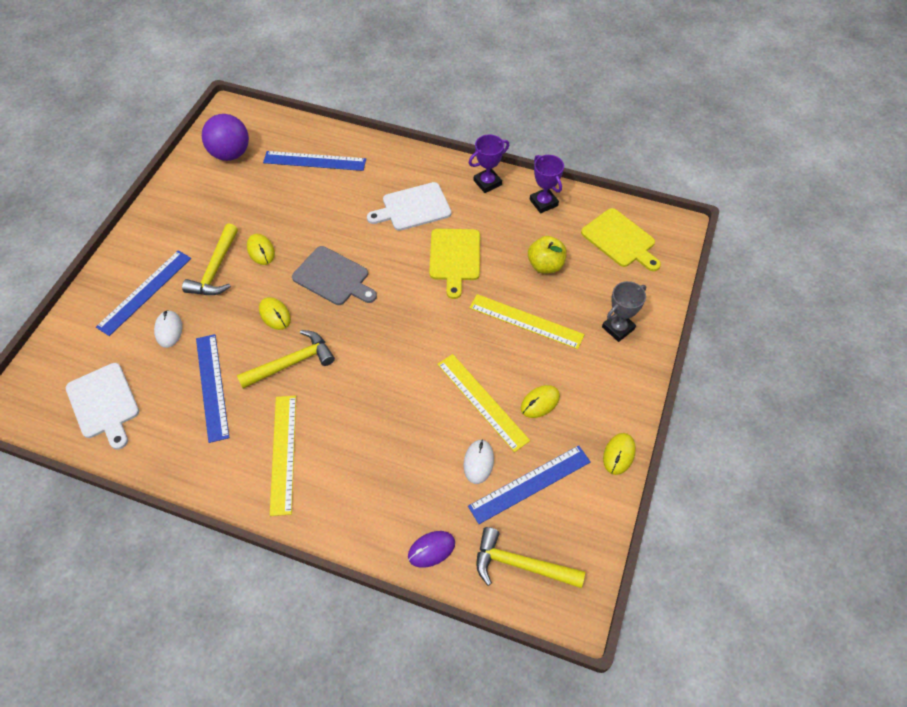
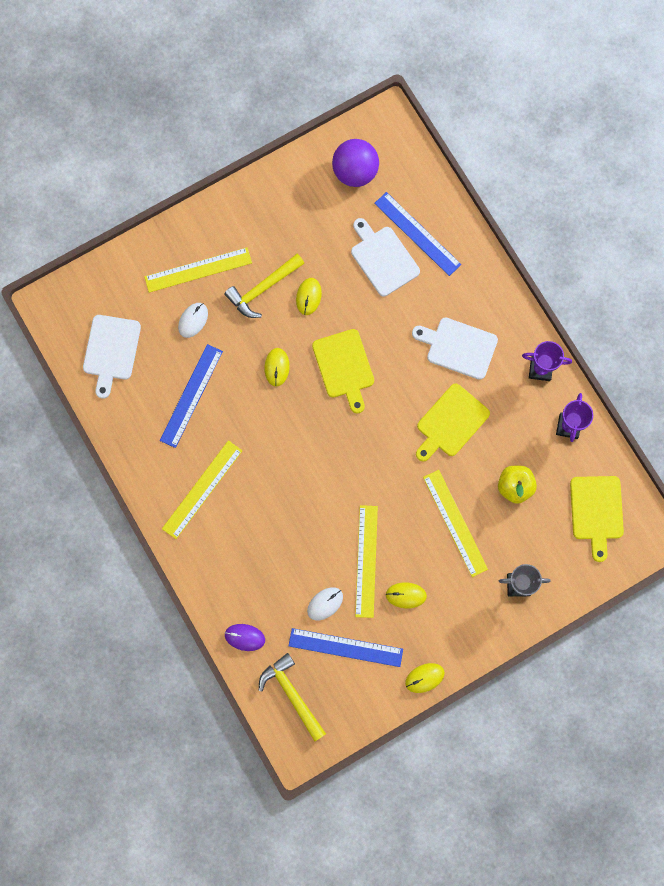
camera: 40 degrees right, 20 degrees up
(145, 292) = (198, 270): blue ruler -> yellow ruler
(291, 363) = (259, 420): yellow hammer -> none
(301, 191) = (383, 258): none -> white cutting board
(333, 277) = (344, 367): grey cutting board -> yellow cutting board

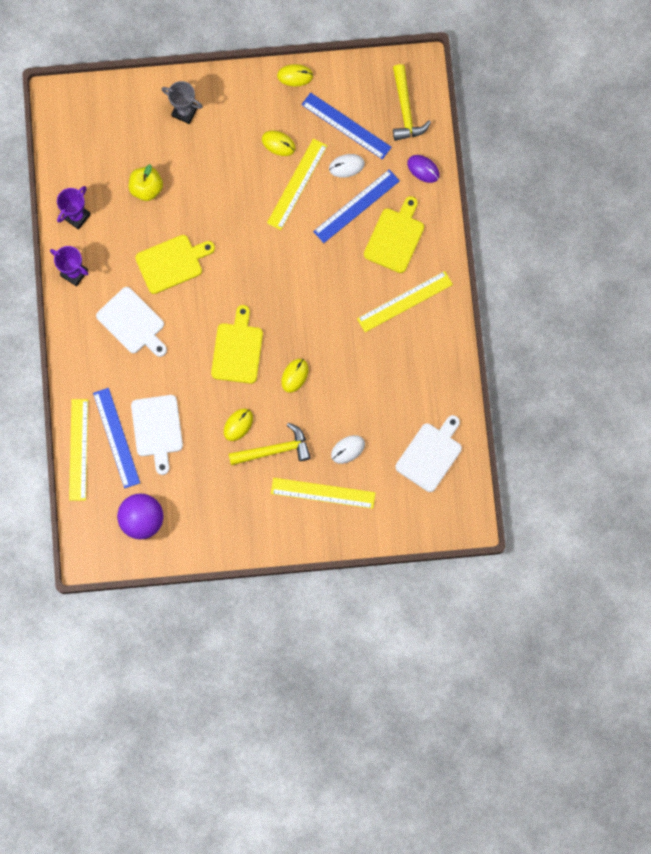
camera: 155 degrees left, 0 degrees up
(191, 395) = (379, 384): blue ruler -> blue ruler (356, 206)
(455, 523) = (210, 181): yellow ruler -> yellow ruler (78, 449)
(596, 511) = (91, 139): yellow cutting board -> yellow cutting board (395, 237)

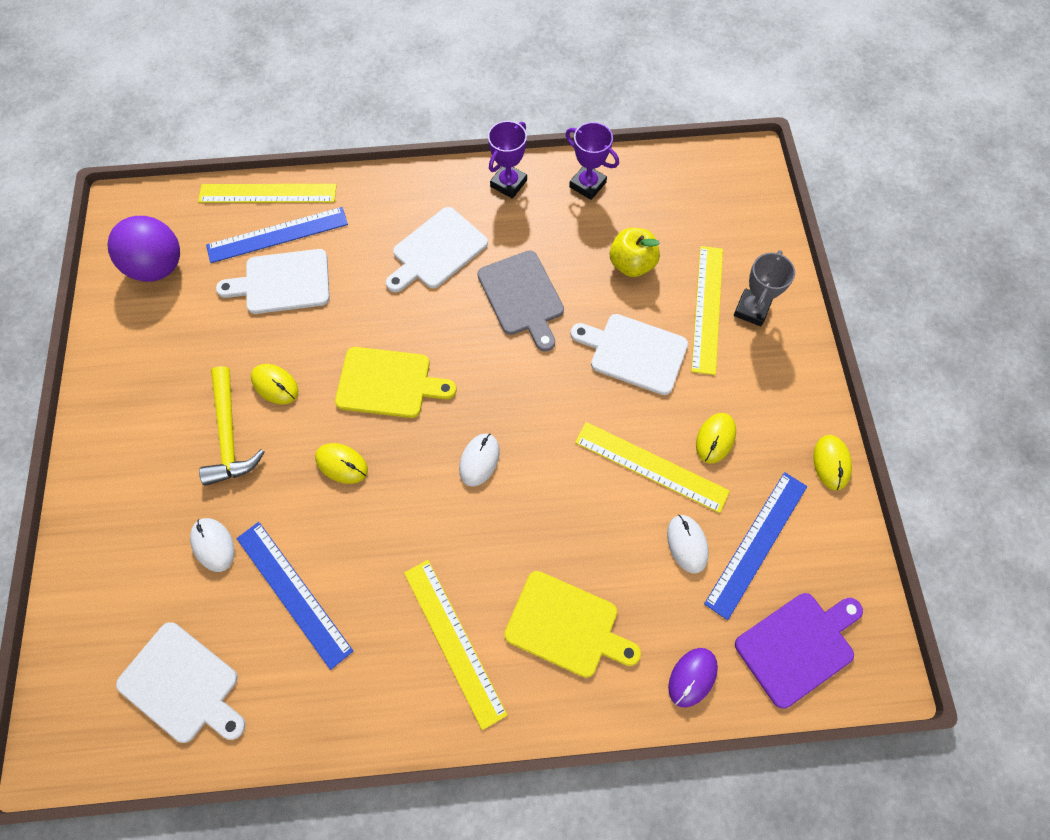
camera: 90 degrees right, 10 degrees down
(172, 263) = (522, 297): yellow cutting board -> grey cutting board
(216, 190) = (634, 352): none -> white cutting board
(292, 289) = (479, 460): none -> white mouse
(323, 493) = (150, 506): yellow ruler -> yellow ruler (707, 308)
(356, 206) = (619, 560): blue ruler -> blue ruler (293, 593)
(405, 109) = (798, 646): yellow hammer -> purple cutting board

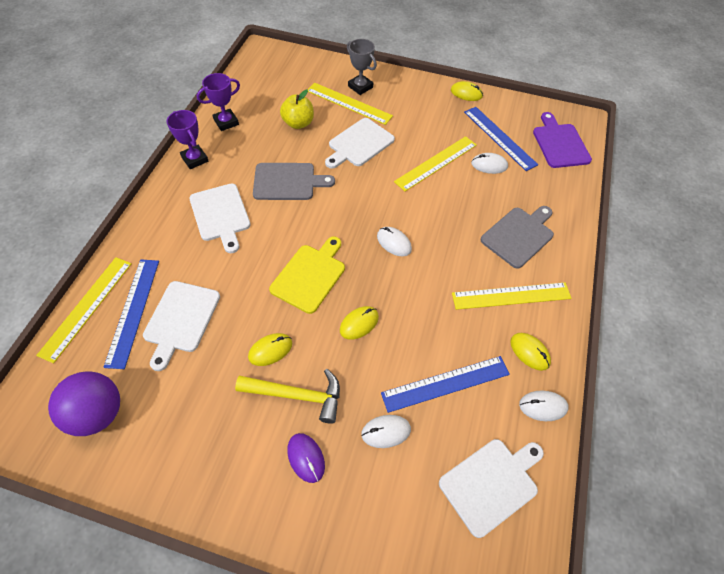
camera: 70 degrees left, 10 degrees down
(299, 725) = (543, 406): none -> white mouse
(566, 626) = (519, 235): yellow cutting board -> grey cutting board
(692, 677) = (565, 191): purple mouse -> purple mouse (306, 458)
(715, 438) = (431, 130): yellow mouse -> yellow mouse (529, 352)

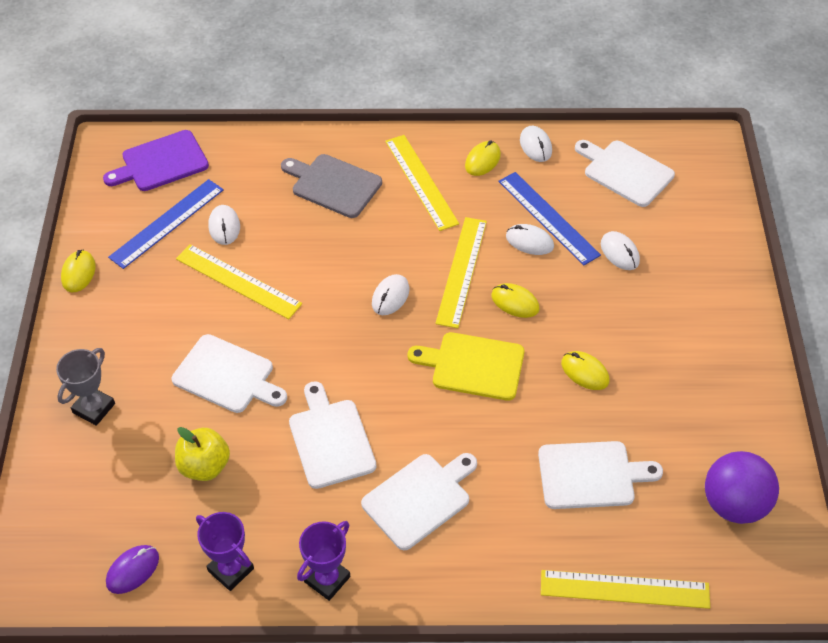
camera: 105 degrees left, 5 degrees down
(133, 311) = (604, 532): blue ruler -> none
(288, 182) = (330, 439): grey cutting board -> white cutting board
(297, 395) = (621, 332): yellow hammer -> none
(306, 458) = (676, 306): purple mouse -> purple mouse (133, 570)
(349, 103) = (138, 413): yellow ruler -> yellow ruler (461, 271)
(421, 357) = (529, 241): none -> white mouse

